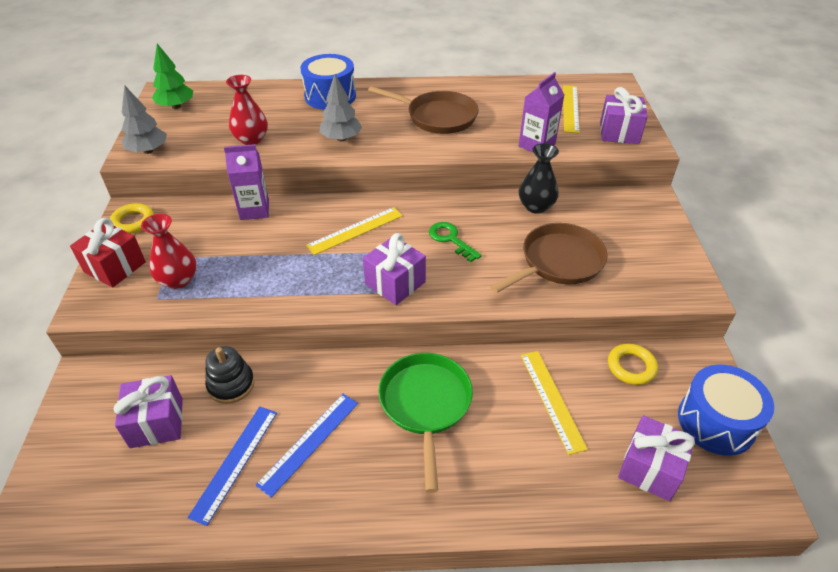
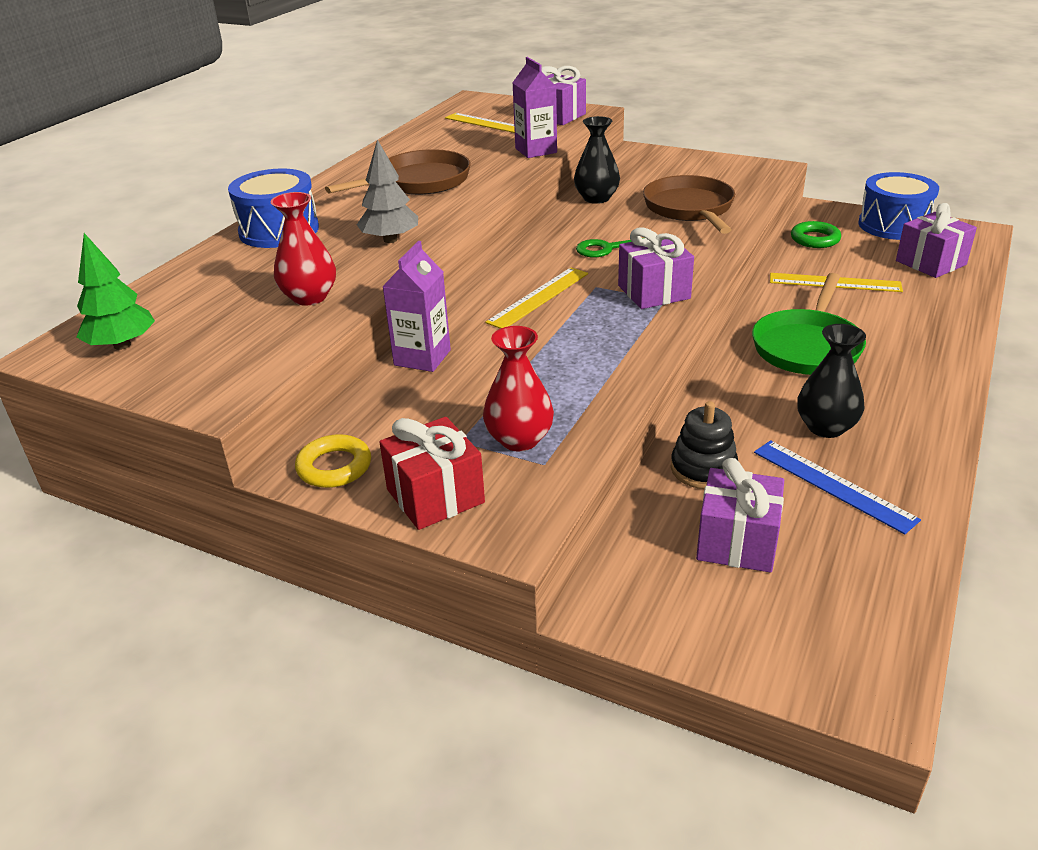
camera: 60 degrees left, 10 degrees down
(148, 151) = (223, 383): grey tree -> none
(309, 442) = (825, 427): blue ruler -> black vase
(355, 230) = (538, 297): yellow ruler -> yellow ruler turned 45 degrees clockwise
(425, 405) = (807, 346): green pan -> green pan turned 90 degrees counterclockwise
(631, 367) = (815, 239): yellow ring -> green ring

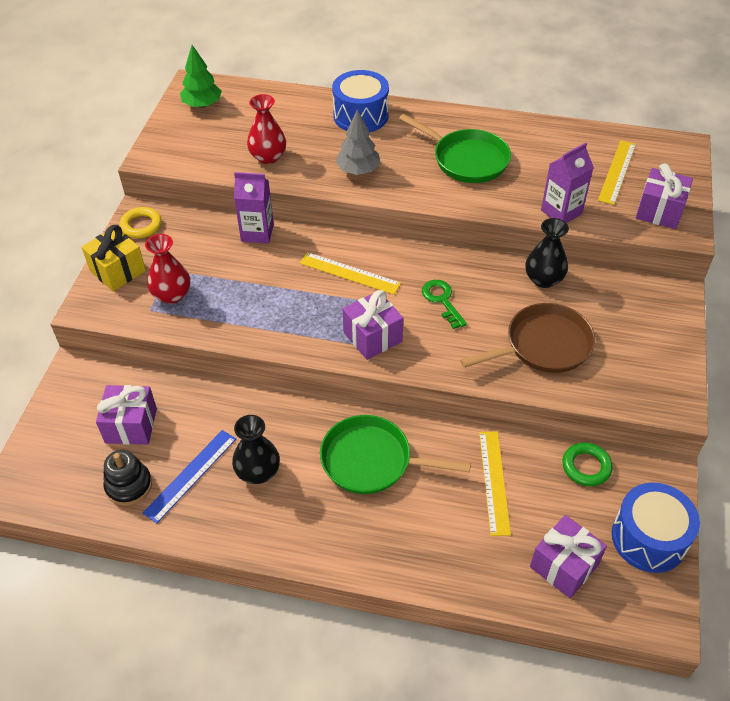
camera: 75 degrees right, 15 degrees up
(418, 182) = (466, 159): brown pan -> green pan
(435, 496) = (118, 271): red gift -> yellow gift
(703, 469) = (201, 404): black stacking toy -> black stacking toy (129, 485)

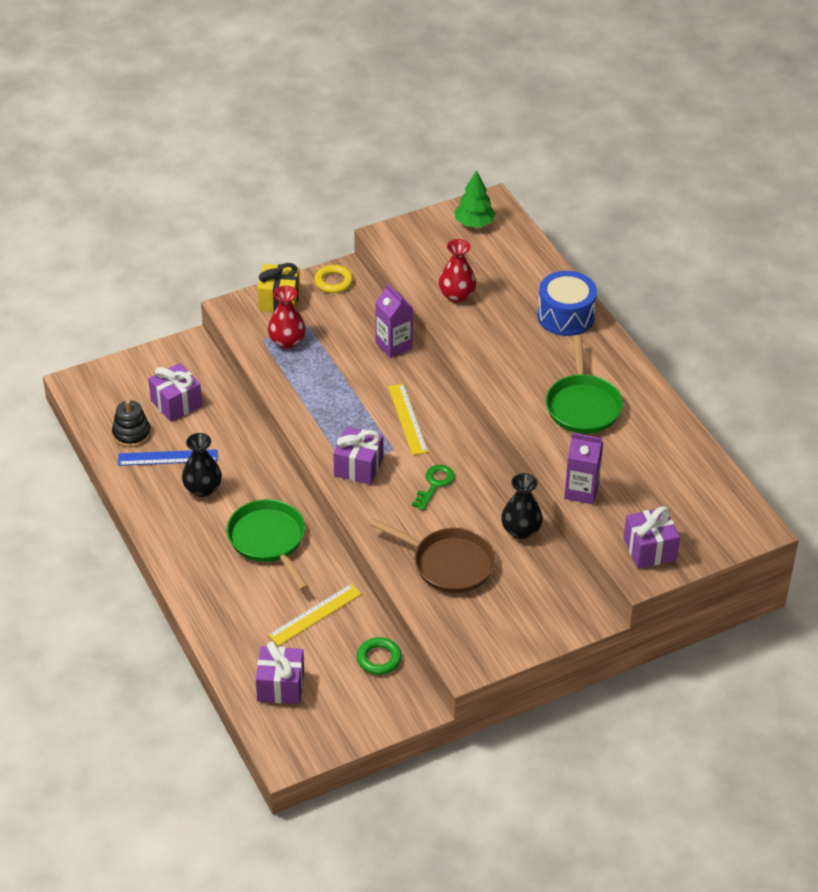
camera: 50 degrees right, 5 degrees down
(358, 170) = (498, 352): grey tree -> none
(617, 172) = (672, 502): yellow ruler -> none
(649, 538) = (348, 722): blue drum -> none

